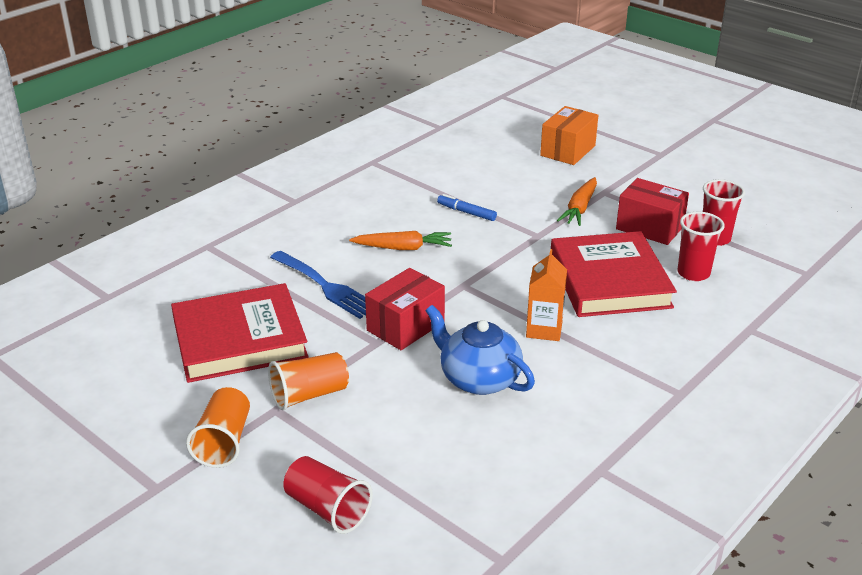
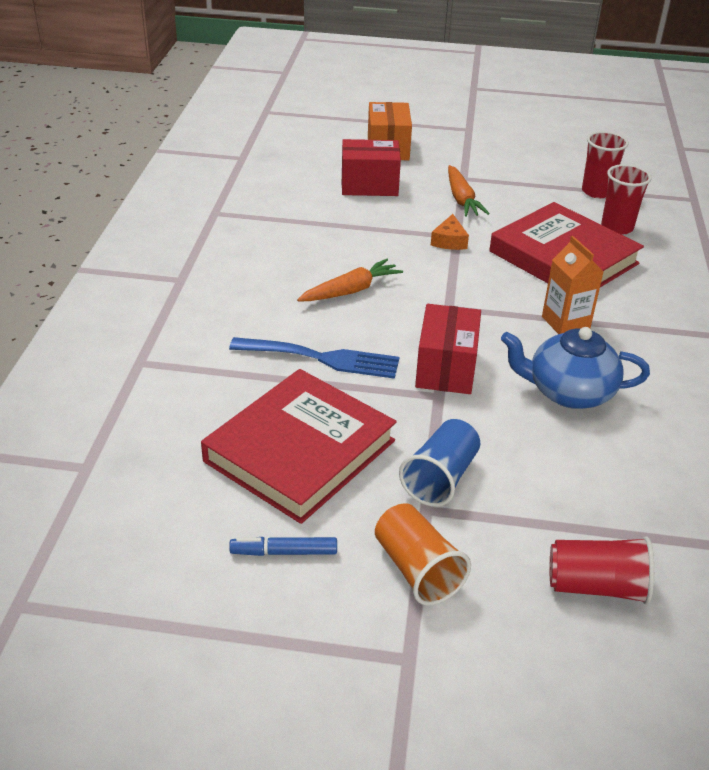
camera: 35 degrees left, 5 degrees up
(309, 395) = (440, 478): orange cup -> blue cup
(466, 212) = (368, 235): blue marker -> blue marker (284, 552)
(527, 237) = (449, 241): none -> orange cheese
(649, 227) = (537, 198): red box -> red box (369, 185)

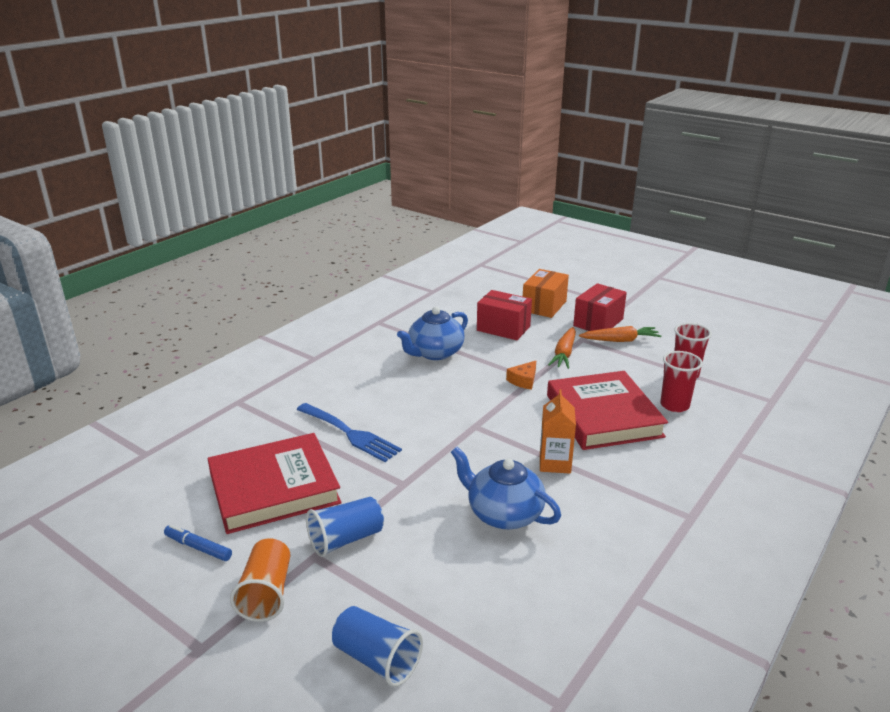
camera: 30 degrees right, 10 degrees down
(321, 234) = (435, 353): none -> blue teapot
(350, 290) = (415, 395): orange carrot -> orange carrot (620, 340)
(446, 368) = (428, 467): red box -> red box (598, 322)
(596, 586) = (376, 659): red cup -> blue cup

